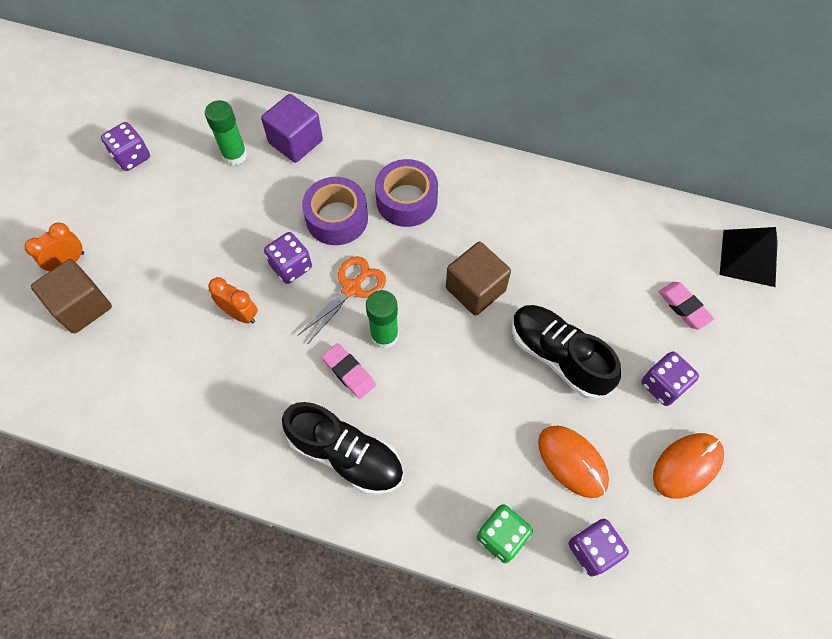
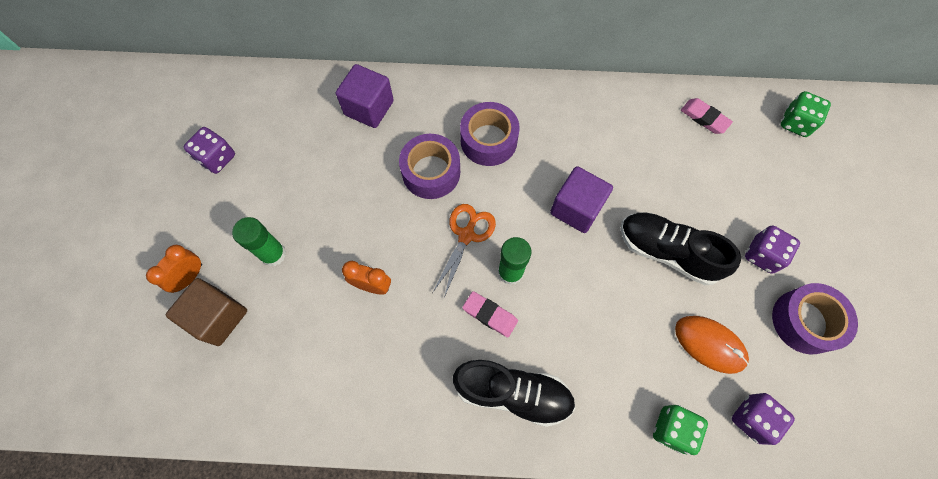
camera: 15 degrees left, 5 degrees up
(234, 155) = (315, 134): green glue stick -> green glue stick (273, 254)
(291, 266) = (404, 228): purple dice -> none
(475, 289) = (576, 208): brown cube -> purple cube
(683, 307) = (757, 180): pink eraser -> pink eraser (704, 118)
(687, 466) = (805, 321): orange mouse -> purple tape
(748, 258) = (795, 123): black pyramid -> green dice

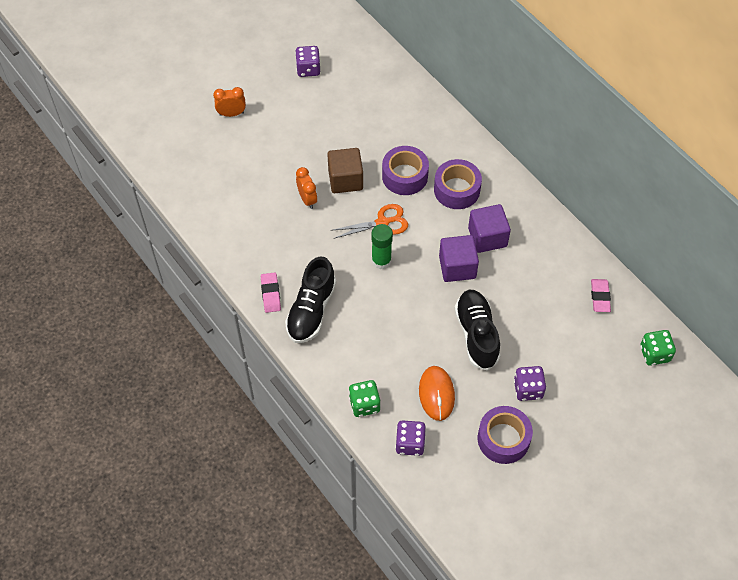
camera: 50 degrees right, 10 degrees down
(218, 317) = (223, 144): brown cube -> brown cube (345, 180)
(273, 254) = (280, 140): green glue stick -> none
(369, 108) = (414, 114): purple cube -> purple cube (487, 237)
(490, 315) = (345, 268): pink eraser -> pink eraser (271, 294)
(513, 393) = (311, 310): black shoe -> black shoe turned 45 degrees clockwise

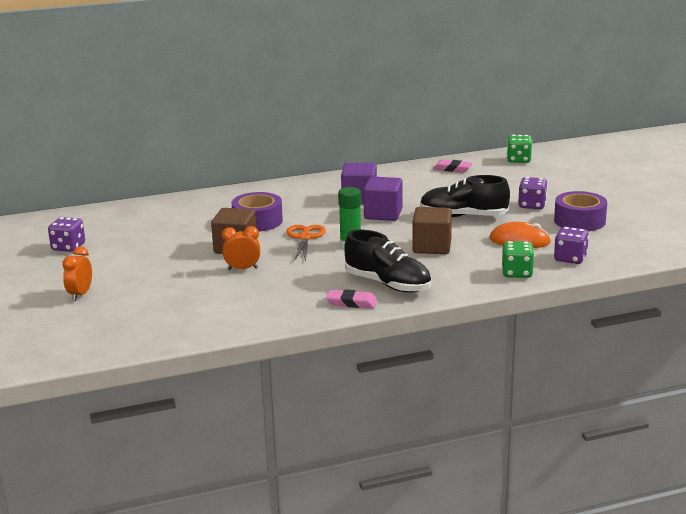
camera: 70 degrees left, 35 degrees down
(397, 325) = (432, 247): none -> brown cube
(457, 190) = (295, 203): purple tape -> none

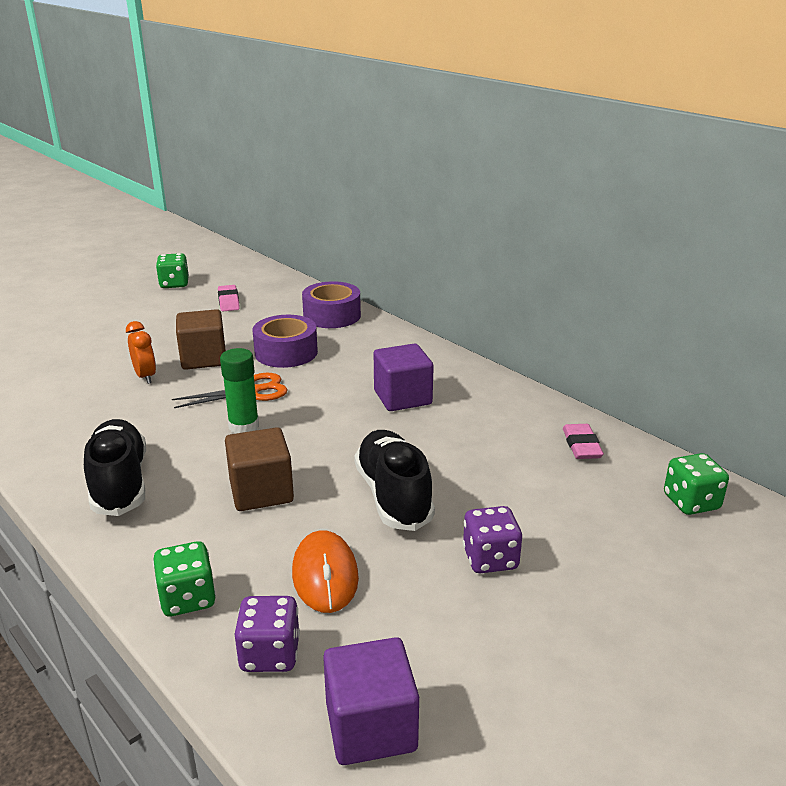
camera: 65 degrees right, 5 degrees up
(68, 247) = (174, 284): purple dice -> green dice
(80, 294) = (65, 316): orange clock -> none
(351, 302) = (58, 468): pink eraser -> pink eraser (228, 301)
(383, 214) = (359, 427): purple cube -> purple cube (371, 727)
(388, 284) = (120, 483): black shoe -> black shoe turned 150 degrees clockwise
(579, 221) = (455, 634): purple tape -> purple tape (332, 315)

